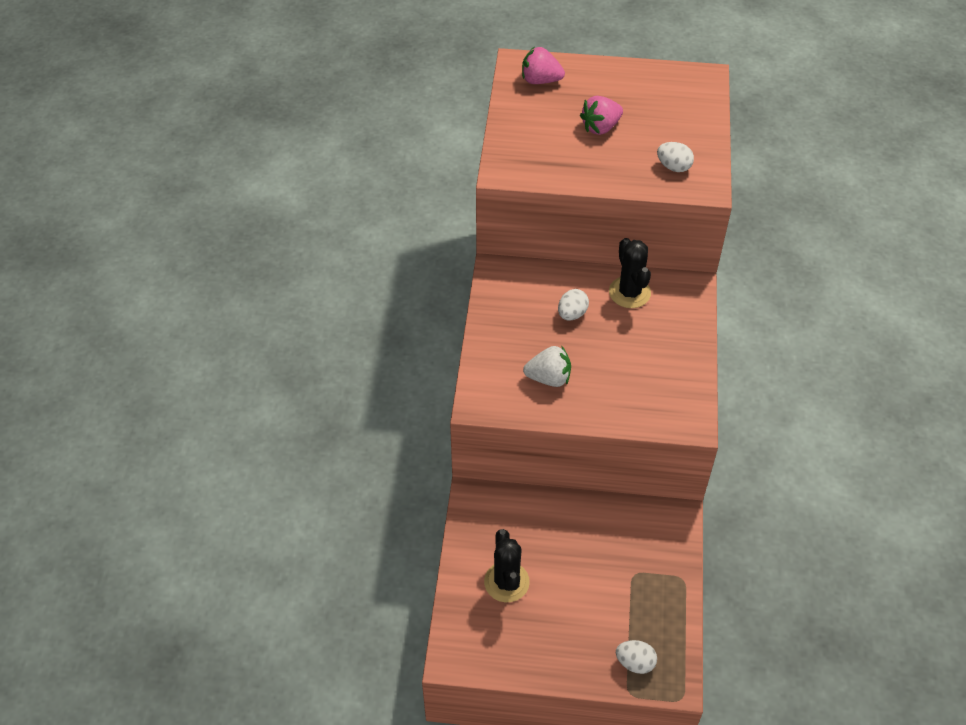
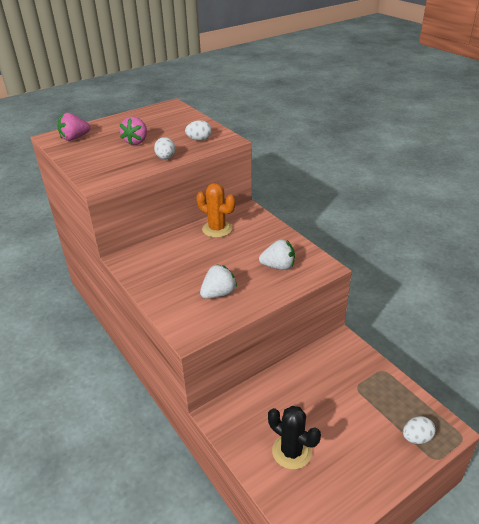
camera: 40 degrees left, 15 degrees down
(572, 314) = (195, 255): white egg -> white egg (166, 158)
(629, 292) = (217, 229): black cactus -> orange cactus
(643, 388) = (278, 266): none -> white strawberry

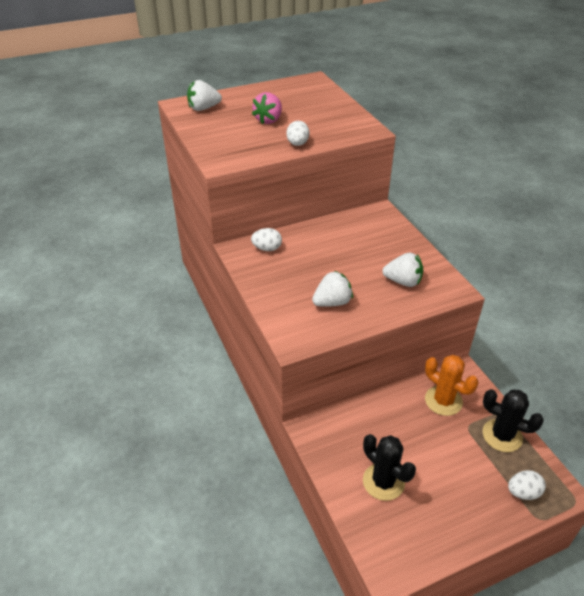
camera: 10 degrees right, 5 degrees up
(74, 138) = (203, 108): pink strawberry -> white strawberry
(199, 139) = (338, 126): white egg -> white egg (267, 248)
(217, 229) = (343, 229): orange cactus -> orange cactus (443, 401)
(387, 390) = (502, 435): none -> black cactus

